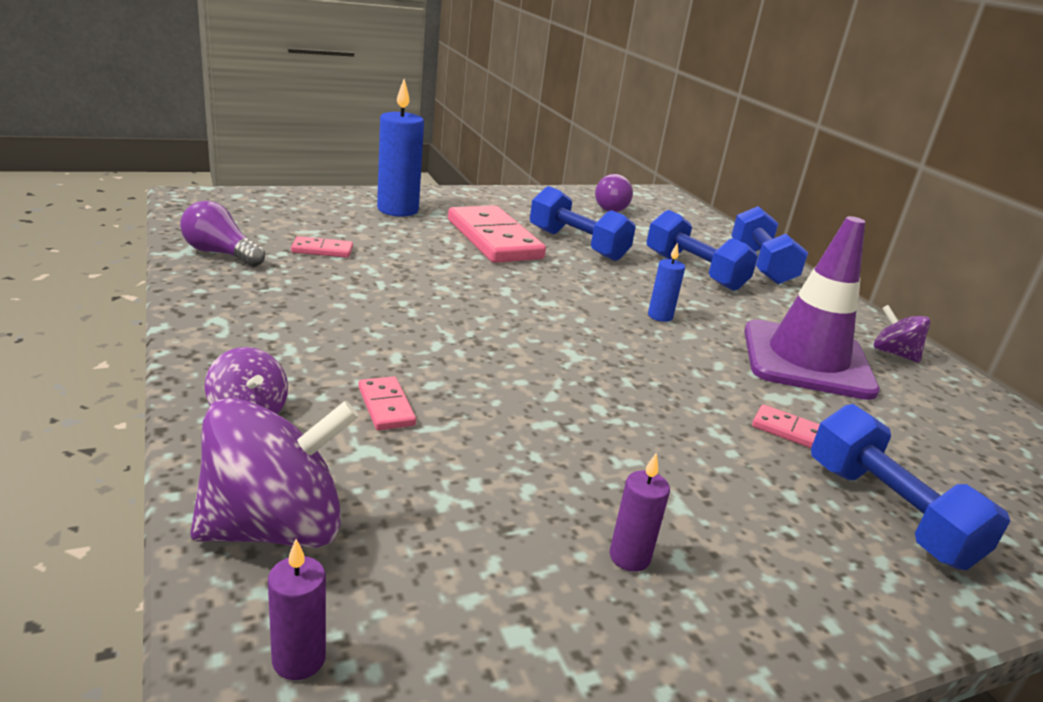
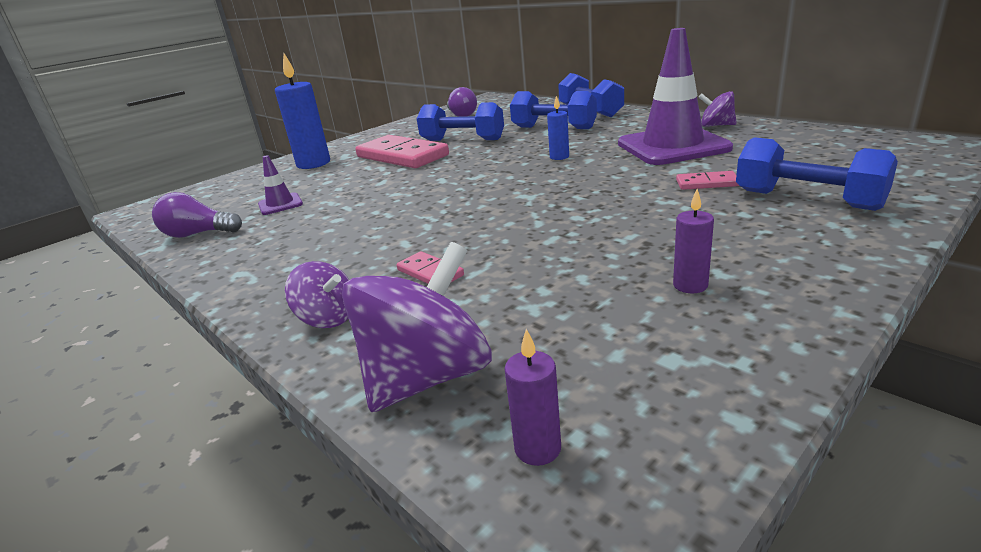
camera: 15 degrees left, 0 degrees up
(322, 250) = (280, 204): pink domino -> purple traffic cone

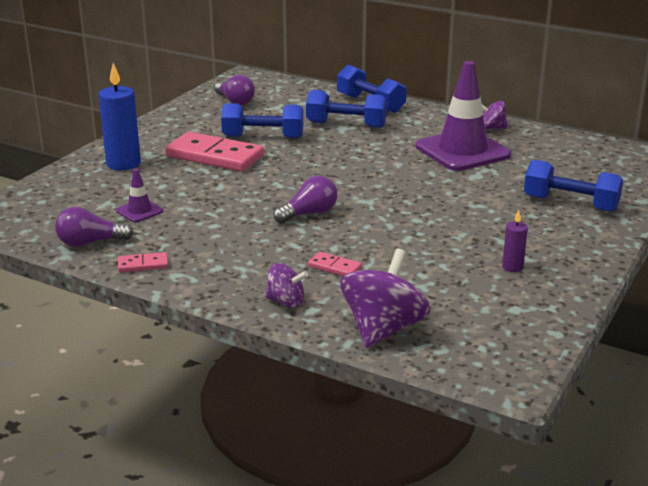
camera: 20 degrees left, 0 degrees up
(450, 208) = (309, 214): none -> purple light bulb
(537, 448) = (465, 354): purple candle -> none
(559, 157) = (371, 160): blue candle -> none
(707, 183) = (500, 189): pink domino -> pink domino (143, 265)

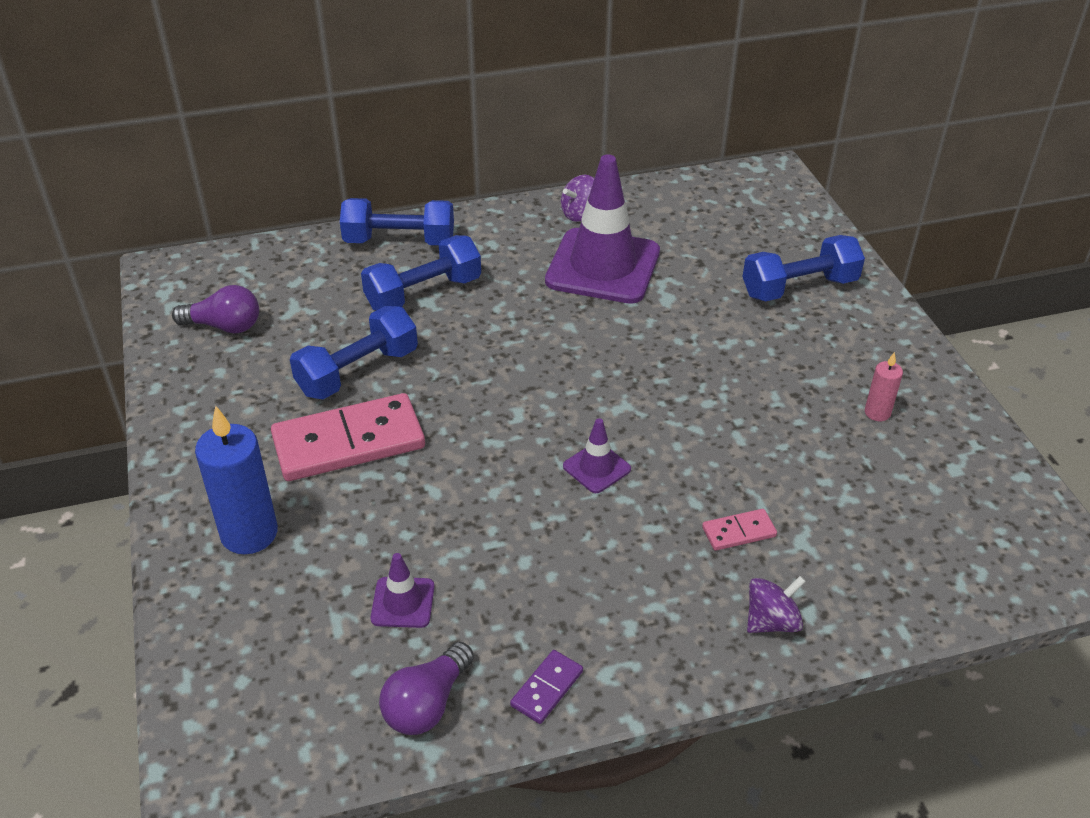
camera: 45 degrees left, 15 degrees up
(143, 265) = (546, 688): pink domino -> purple domino
(309, 214) = (596, 468): purple light bulb -> purple traffic cone
(383, 329) = (903, 586): purple spinning top -> none
(512, 267) = (877, 413): purple candle -> pink candle

